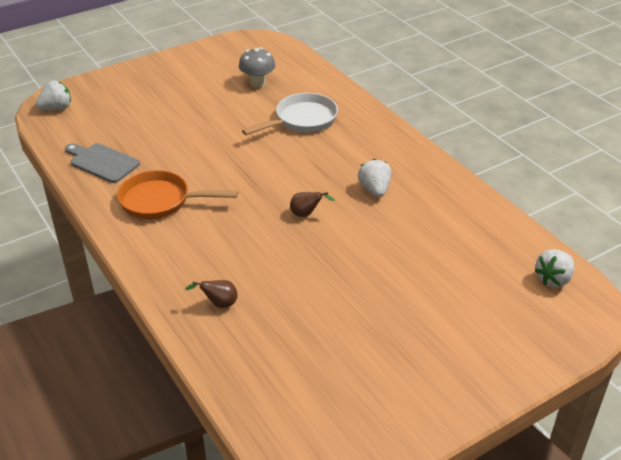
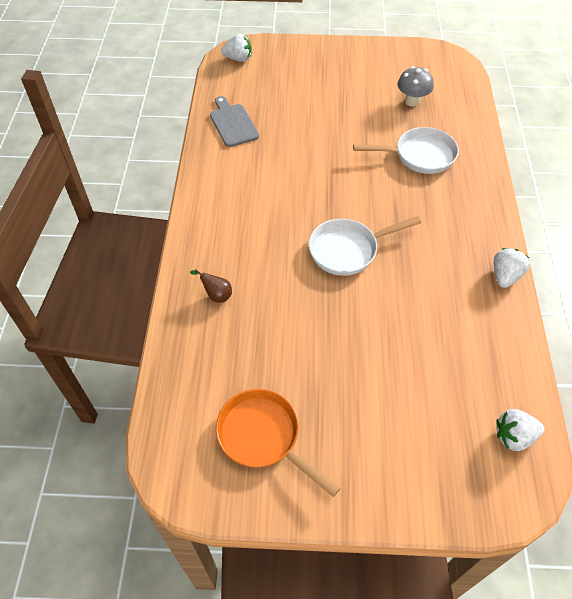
camera: 35 degrees right, 15 degrees up
(160, 201) = (247, 180): orange pan -> orange pan (263, 437)
(306, 214) = (348, 250): brown pear -> white pan
(374, 190) = (425, 256): white strawberry -> white strawberry (505, 276)

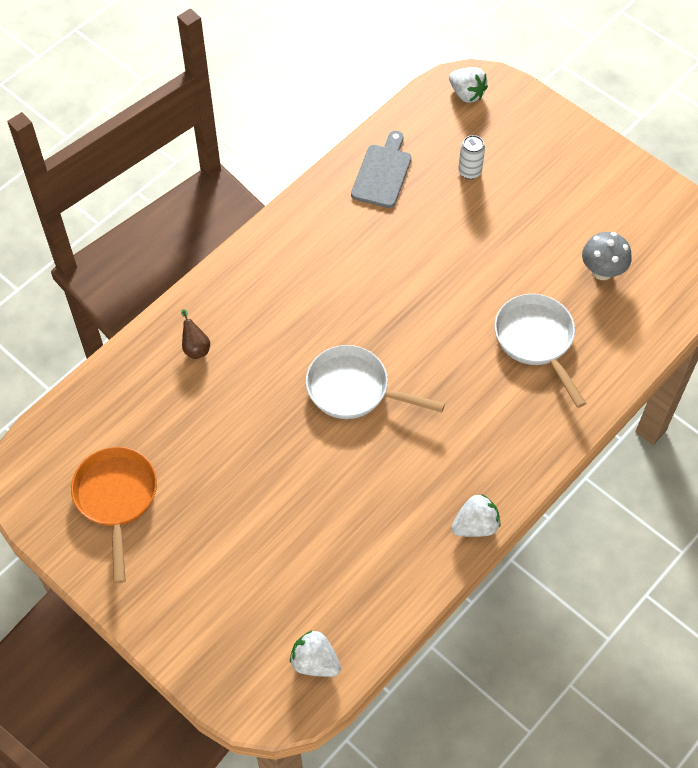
camera: 40 degrees right, 5 degrees up
(284, 95) = (469, 171): none -> white can
(419, 156) = (536, 341): white pan -> white pan turned 150 degrees counterclockwise

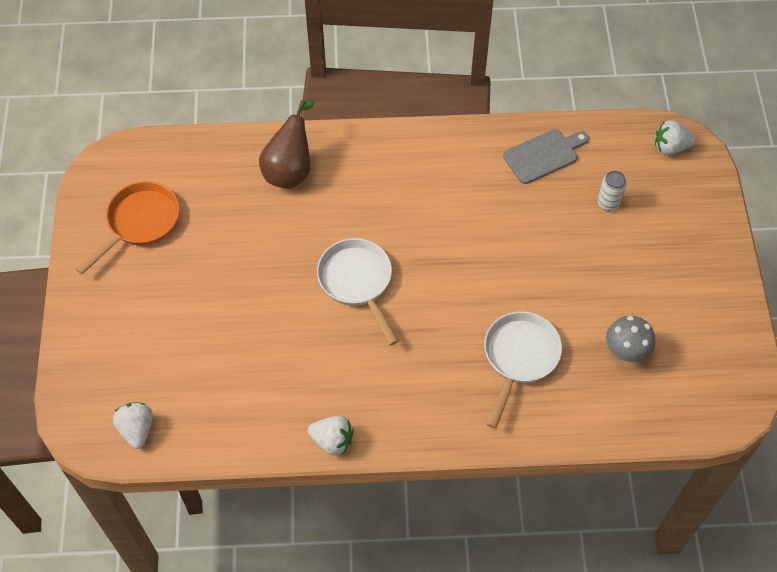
camera: 45 degrees right, 0 degrees up
(195, 347) = (290, 170): brown pear -> brown pear, size x2.04
(466, 94) = (670, 147): white strawberry -> white strawberry turned 90 degrees clockwise

